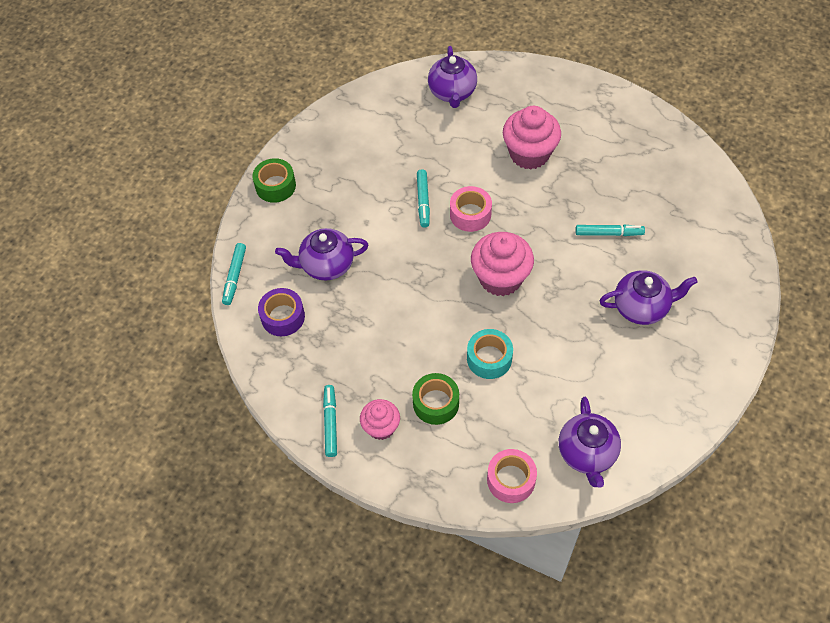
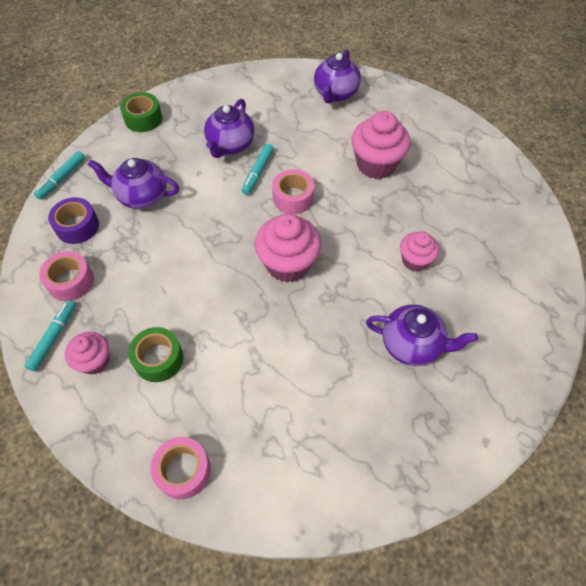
camera: 20 degrees right, 0 degrees up
(312, 369) = (70, 281): none -> pink tape
(489, 358) = (234, 336): turquoise tape -> none
(587, 453) = (276, 477): purple teapot -> purple teapot (230, 145)
(609, 233) = (415, 260): turquoise marker -> pink cupcake

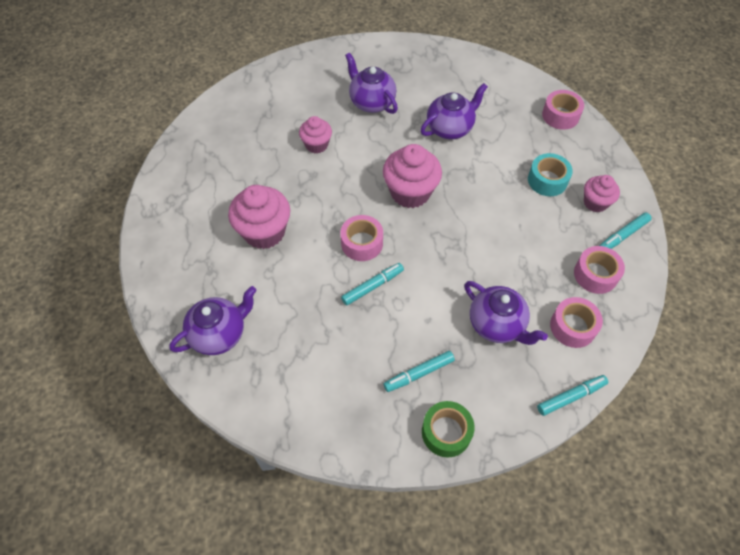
camera: 145 degrees left, 0 degrees up
(77, 226) = (573, 327): purple tape -> pink tape
(158, 359) = (547, 180): green tape -> turquoise tape
(182, 138) = (419, 373): none -> turquoise marker
(230, 145) = (376, 334): purple teapot -> purple teapot (450, 128)

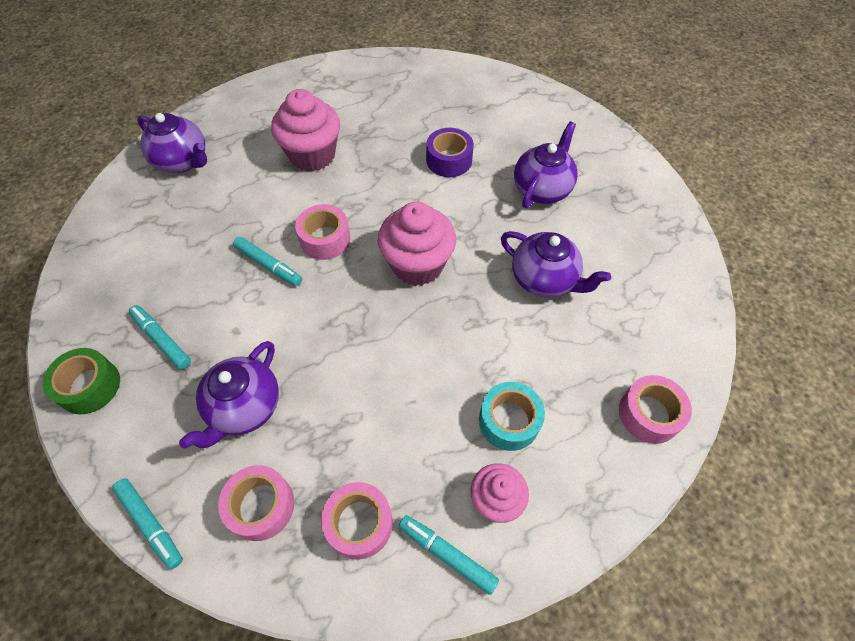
camera: 70 degrees right, 0 degrees up
(316, 145) = (449, 160): pink cupcake -> purple tape

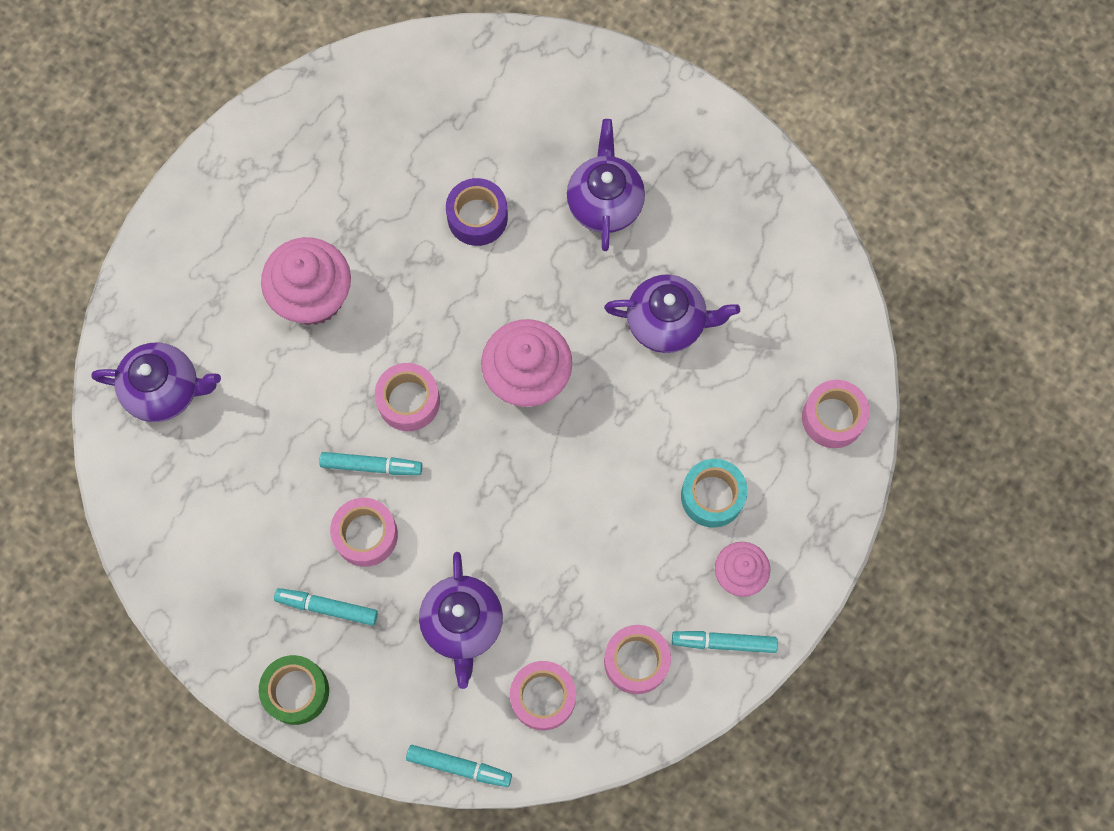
camera: 30 degrees left, 15 degrees up
(228, 306) = (366, 535): none -> pink tape

